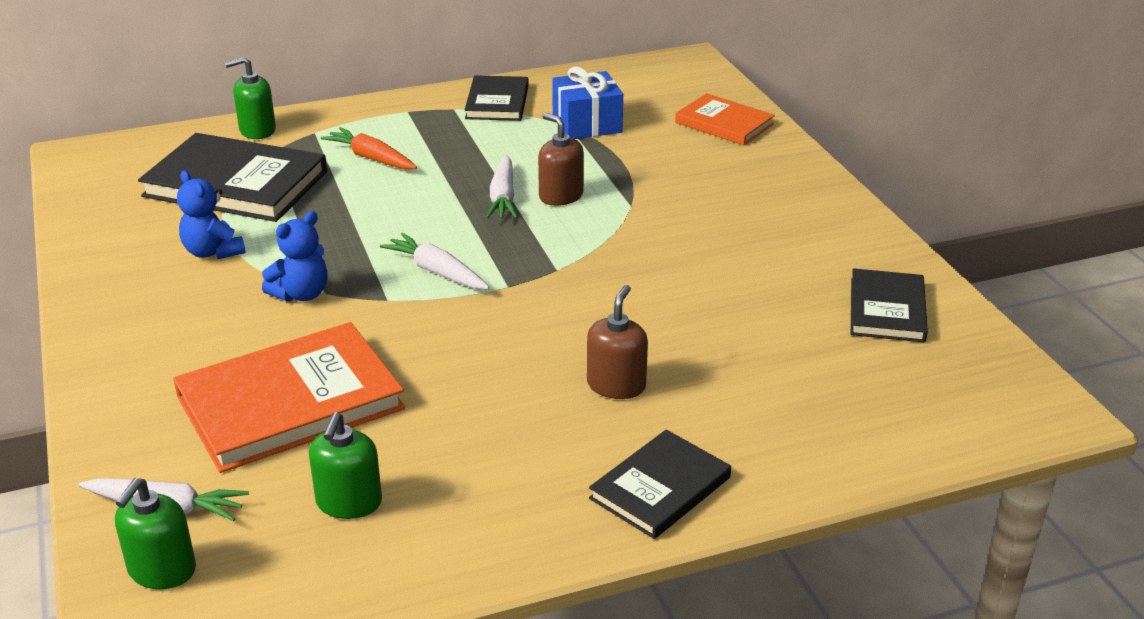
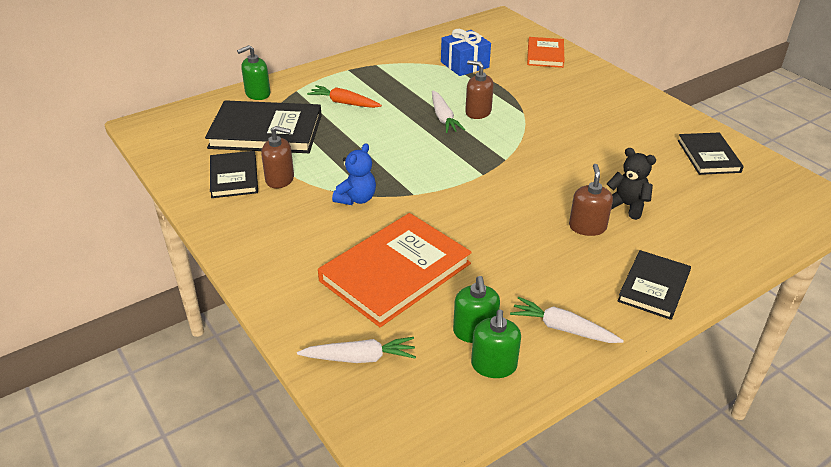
camera: 15 degrees left, 5 degrees up
(162, 570) = (383, 400): green soap dispenser -> green soap dispenser (494, 365)
(213, 252) = (280, 179): blue teddy bear -> brown soap dispenser
(437, 272) = (433, 171): white carrot -> white carrot (563, 328)
(497, 102) = (401, 57): black book -> black book (234, 177)
(700, 364) = (627, 206): none -> black teddy bear
(724, 123) = (545, 54): orange book -> orange book turned 75 degrees clockwise

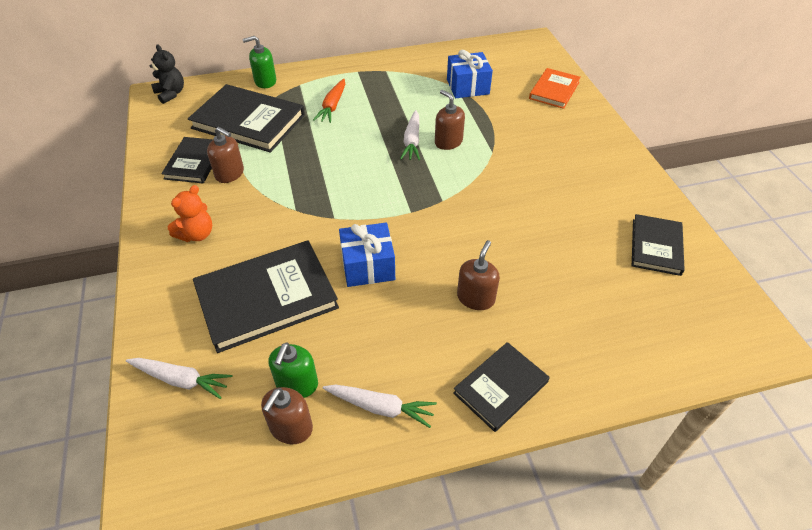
camera: 20 degrees right, 10 degrees up
(284, 237) = (197, 234): none -> orange teddy bear
(344, 103) = (332, 106): orange carrot -> orange carrot turned 120 degrees counterclockwise
(356, 199) = (281, 210): blue teddy bear -> none
(395, 272) = (266, 297): orange book -> black book
(474, 225) = (368, 266): none -> blue gift
(494, 365) = (291, 427): green soap dispenser -> brown soap dispenser
(563, 328) = (380, 407): white carrot -> white carrot turned 150 degrees clockwise
(627, 206) = (531, 284): black teddy bear -> black teddy bear (171, 94)

